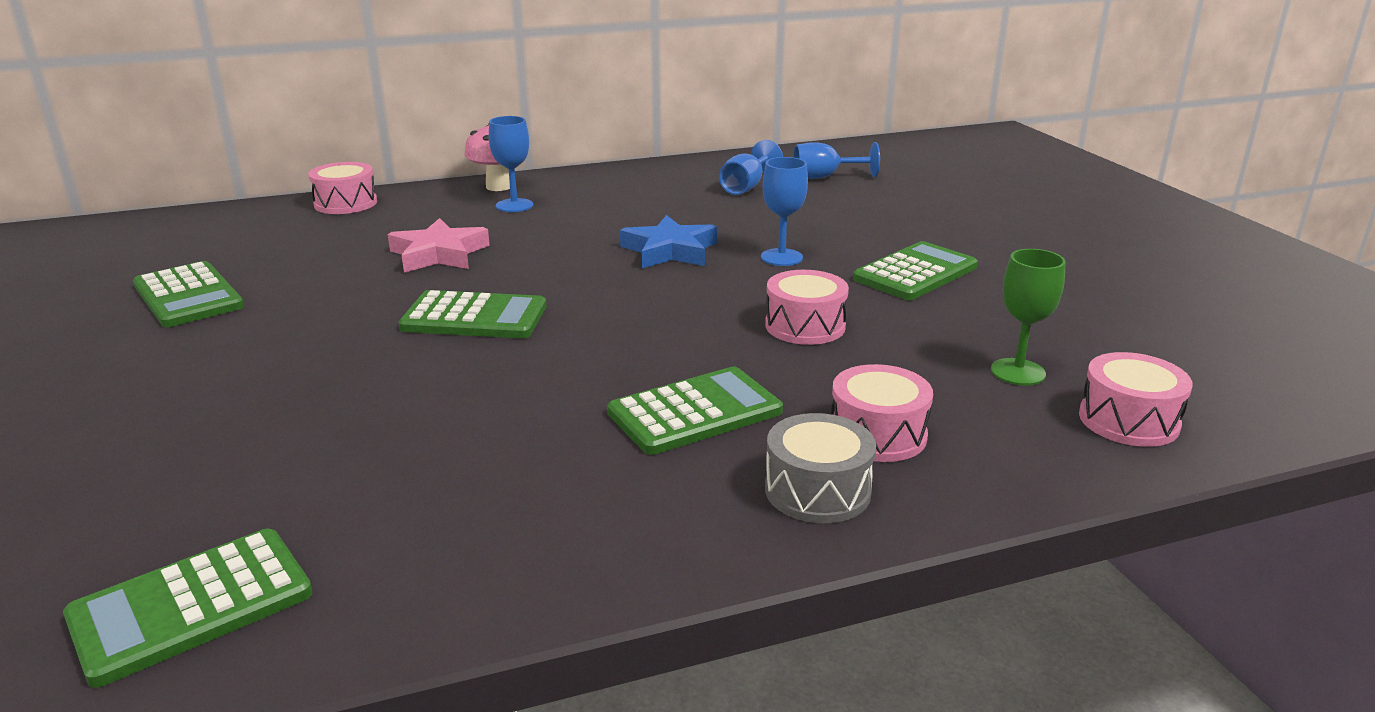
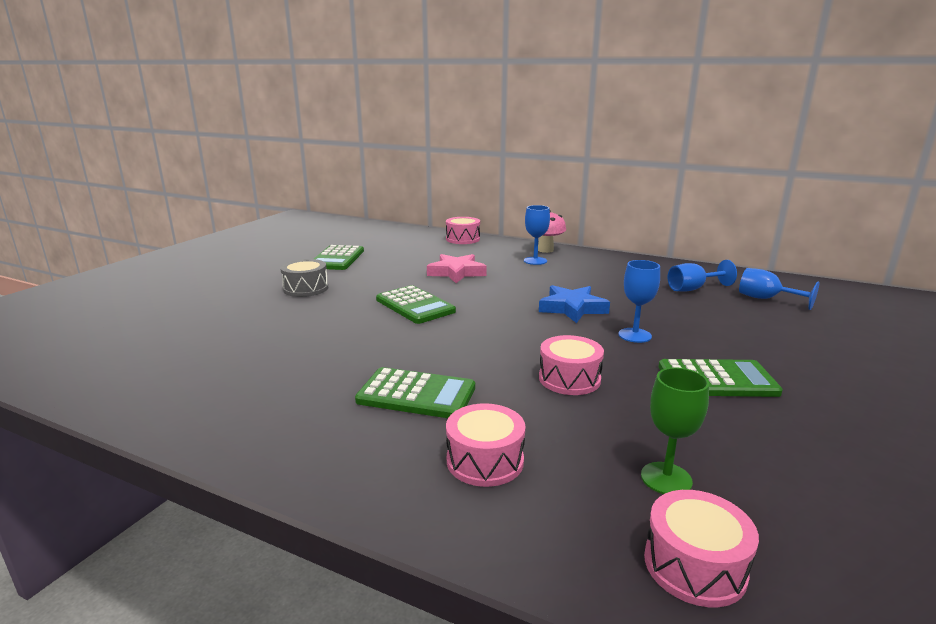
camera: 45 degrees right, 5 degrees down
(191, 606) = (120, 371): green calculator -> none
(817, 490) = (389, 470): grey drum -> grey drum (306, 288)

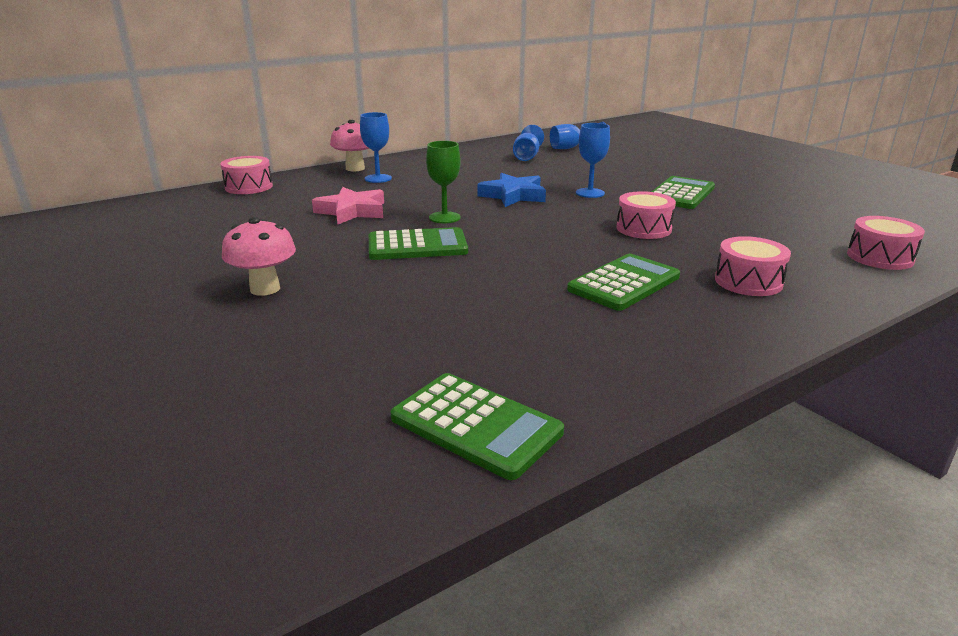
camera: 60 degrees left, 5 degrees up
(306, 288) = (265, 289): grey drum -> pink mushroom
(337, 259) = (180, 255): green calculator -> green calculator (476, 425)
(666, 478) = (794, 240): green goblet -> green goblet (444, 217)

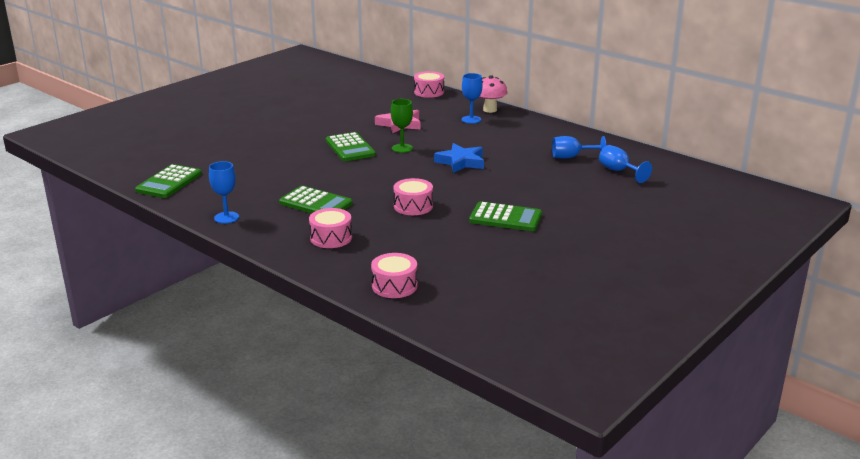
camera: 75 degrees right, 0 degrees up
(265, 289) = (281, 126): pink mushroom -> none
(590, 193) = (484, 185): blue goblet -> blue goblet (226, 217)

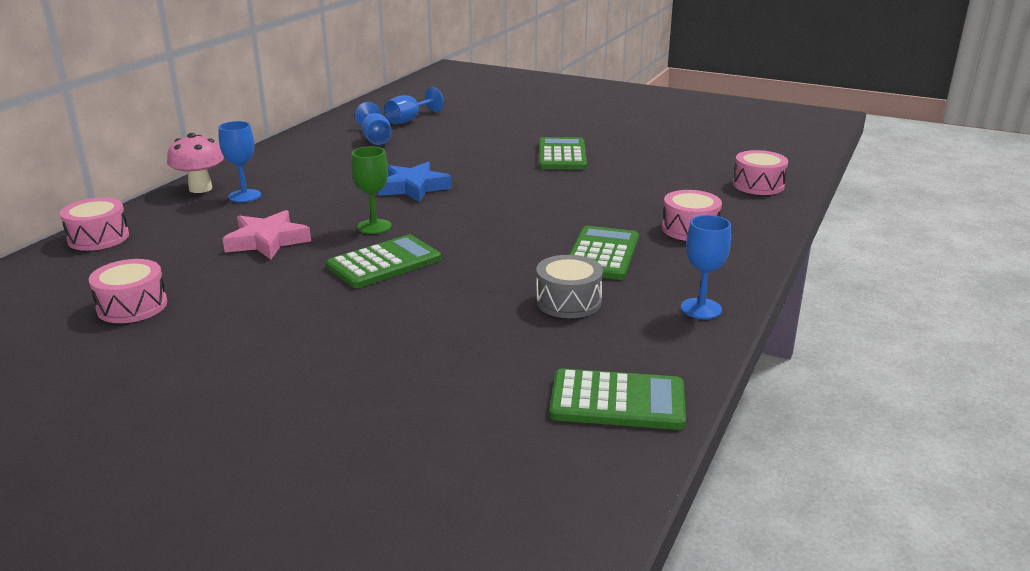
camera: 105 degrees left, 0 degrees up
(266, 185) = (568, 301): none -> grey drum
(413, 206) = (566, 198): pink drum -> pink drum (132, 306)

